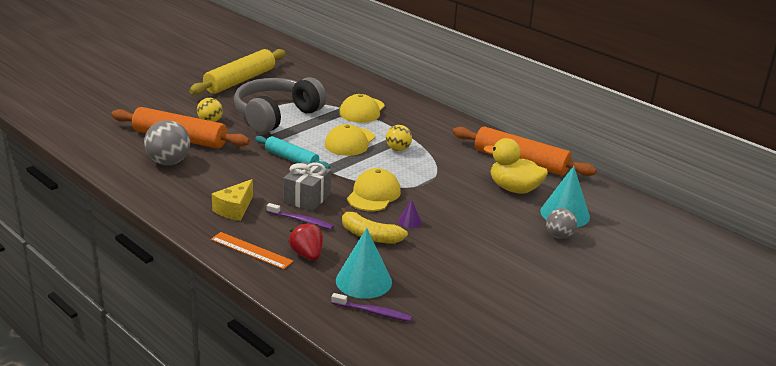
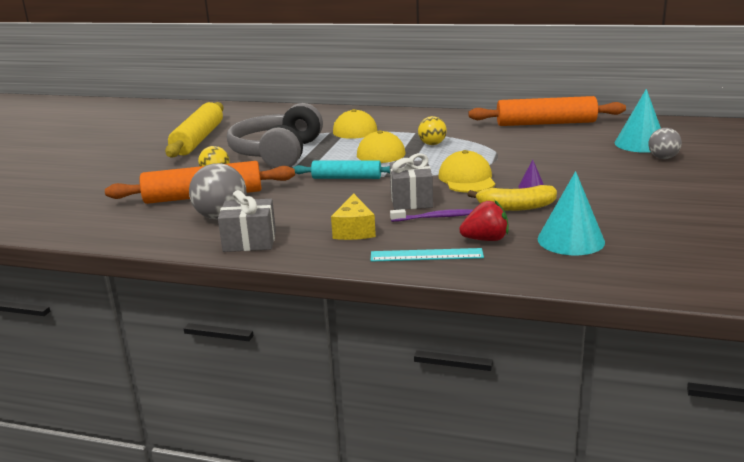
camera: 25 degrees left, 5 degrees down
(160, 191) = (249, 241): none -> grey gift
(251, 250) = (426, 255): orange ruler -> turquoise ruler
(307, 255) = (485, 239): red strawberry -> red strawberry turned 135 degrees clockwise
(373, 312) = (621, 259): purple toothbrush -> none
(514, 189) = (573, 141): yellow duck -> none

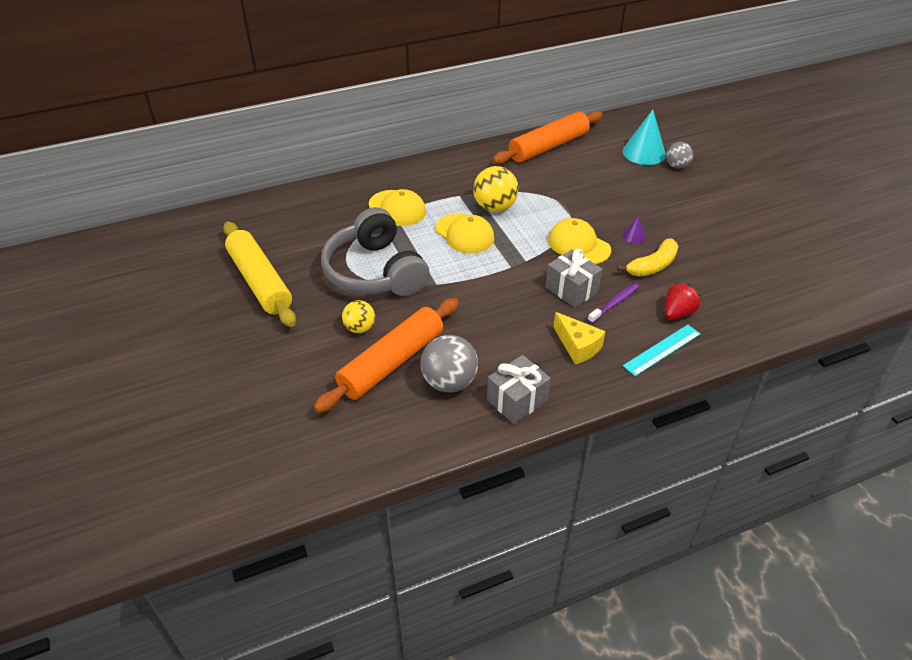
camera: 40 degrees left, 20 degrees up
(346, 178) = (484, 282): turquoise rolling pin -> none
(432, 144) = (495, 207): yellow ball -> yellow ball, size x1.61
(571, 240) = (727, 288): turquoise cone -> none

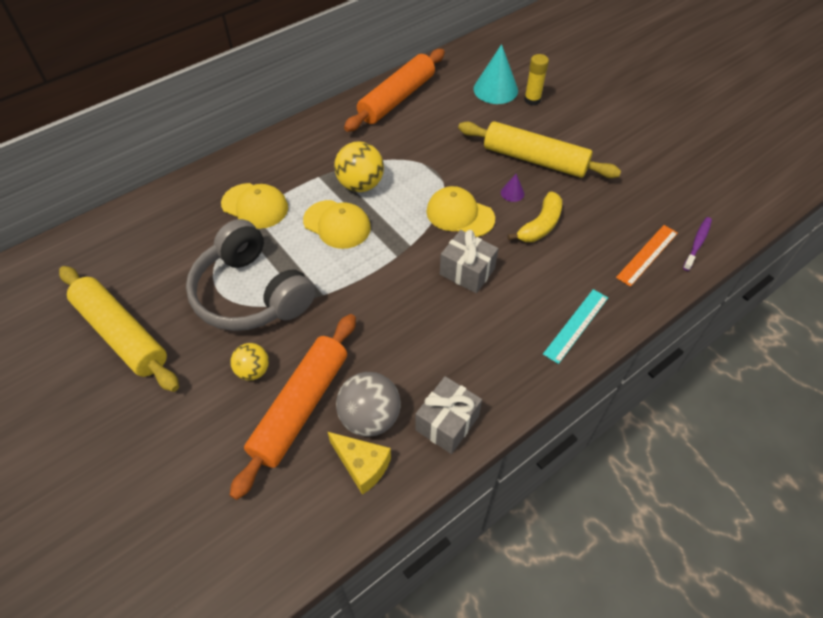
camera: 15 degrees left, 10 degrees up
(577, 346) = (491, 340): yellow cheese -> yellow cheese (362, 465)
(614, 303) = (514, 279): purple toothbrush -> purple toothbrush (697, 243)
(664, 213) = (535, 159): none -> yellow rolling pin
(677, 166) = (532, 100): grey ball -> yellow glue stick
(677, 313) = (579, 277): red strawberry -> none
(751, 307) = (647, 255): none -> orange ruler

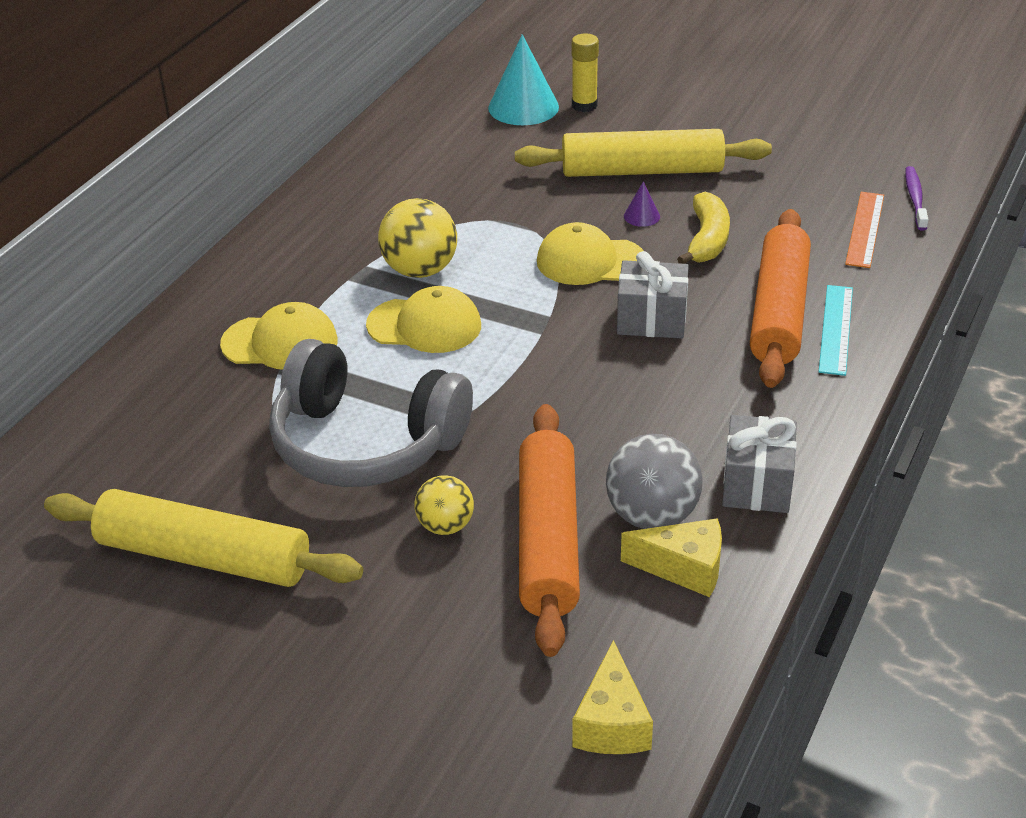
camera: 25 degrees left, 15 degrees down
(245, 559) = (612, 723): none -> yellow cheese
(397, 99) = (388, 156): orange rolling pin -> orange rolling pin (779, 311)

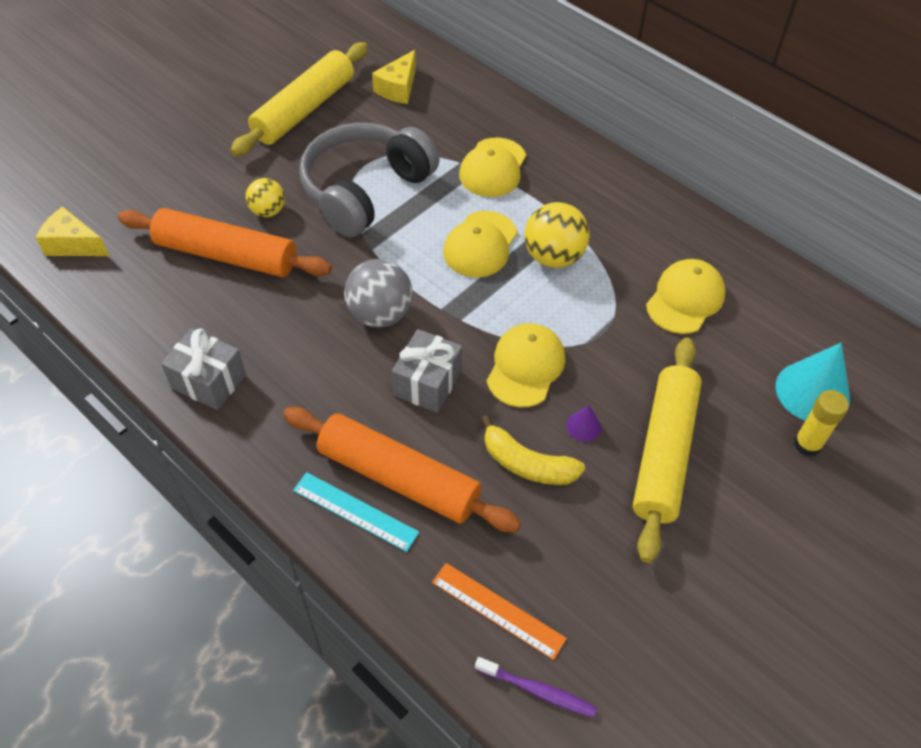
camera: 105 degrees right, 15 degrees up
(442, 181) = (685, 299): none -> yellow cap
(652, 516) = (215, 312): grey ball -> grey ball (380, 314)
(684, 568) = (160, 314): yellow cheese -> yellow cheese (398, 88)

